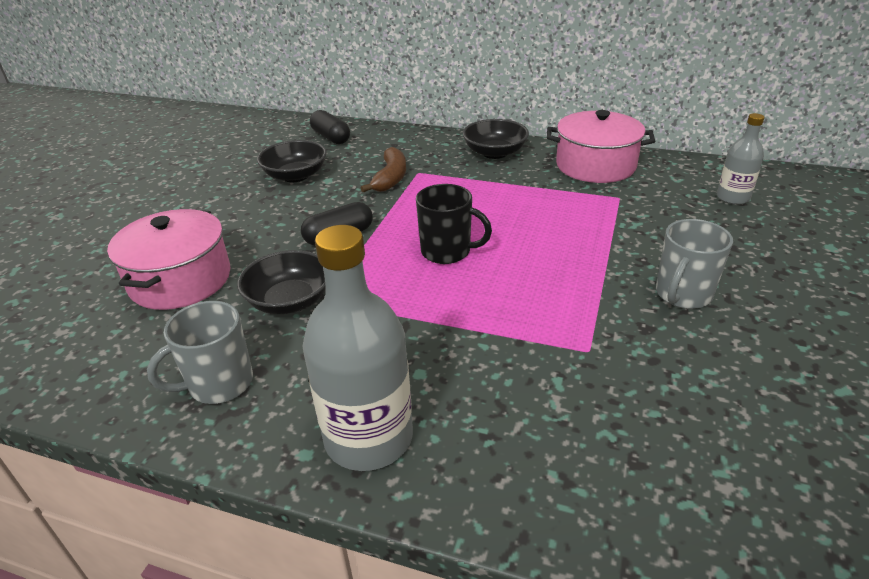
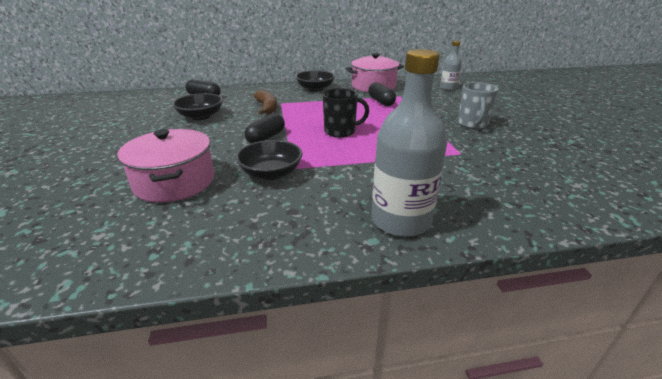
camera: 30 degrees left, 5 degrees down
(219, 384) = (272, 225): grey mug -> none
(572, 203) = (381, 101): none -> black capsule

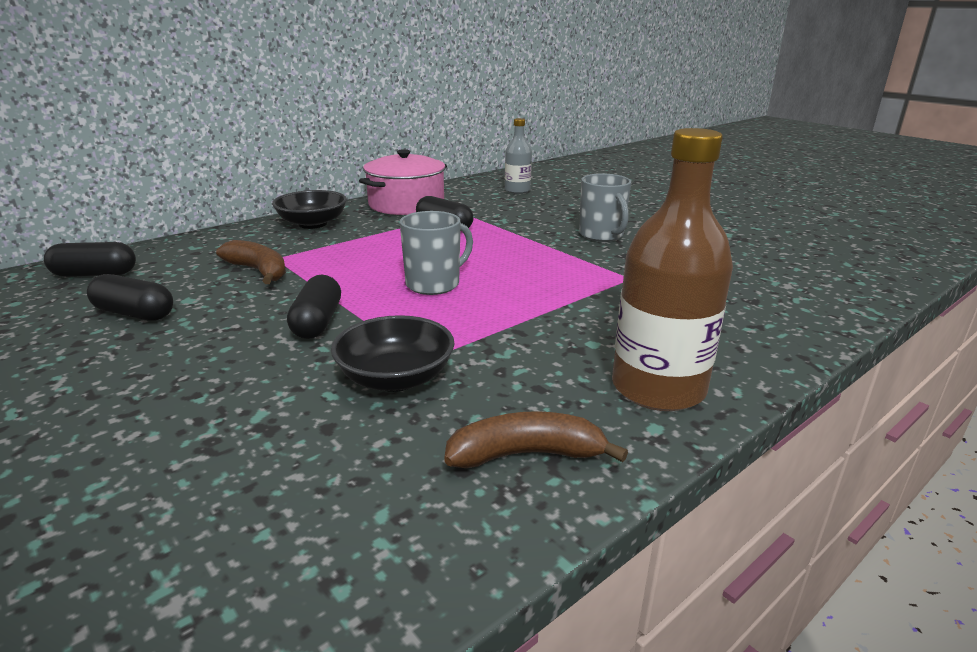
camera: 30 degrees left, 5 degrees down
(175, 182) = (225, 447): pink pot -> none
(201, 116) = (134, 314): black bowl -> black capsule
(289, 229) = (526, 455): none -> brown banana
(341, 131) = (434, 284): black mug -> grey mug
(400, 220) = (658, 388): grey bottle -> brown bottle

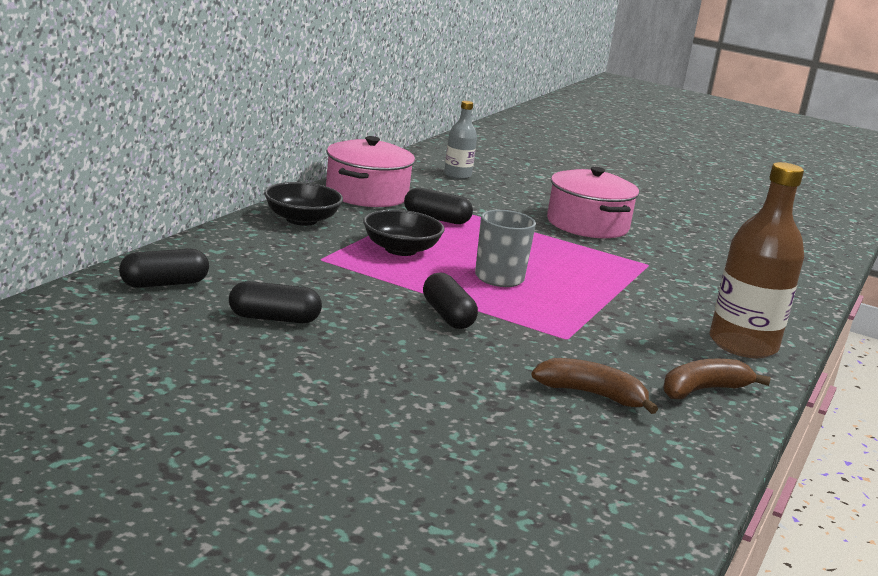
camera: 25 degrees left, 5 degrees down
(258, 271) = (325, 273): brown banana -> brown banana (591, 394)
(395, 378) = (564, 352): black bowl -> black bowl (401, 249)
(602, 235) = (587, 224): grey mug -> pink pot

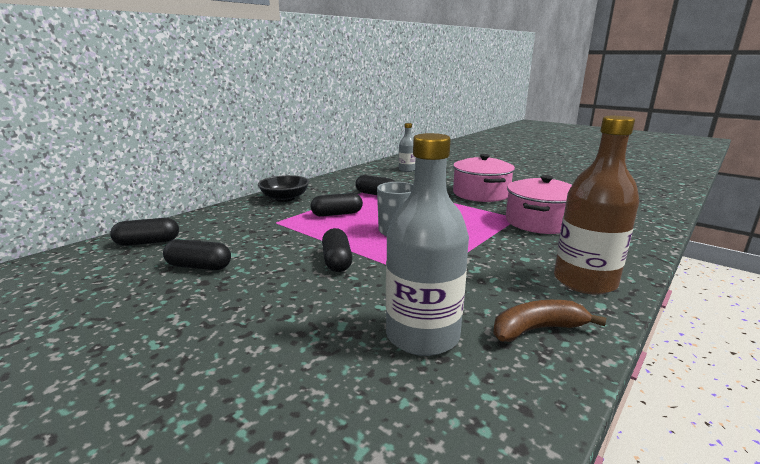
camera: 15 degrees right, 0 degrees up
(367, 194) = (340, 182): pink pot -> pink pot (539, 222)
(401, 249) = (337, 214): black bowl -> black capsule
(591, 394) = (422, 335): brown banana -> grey bottle

